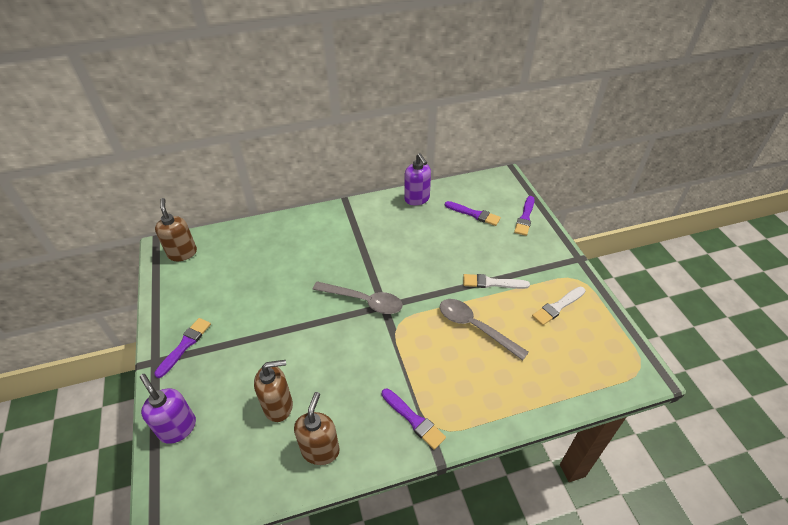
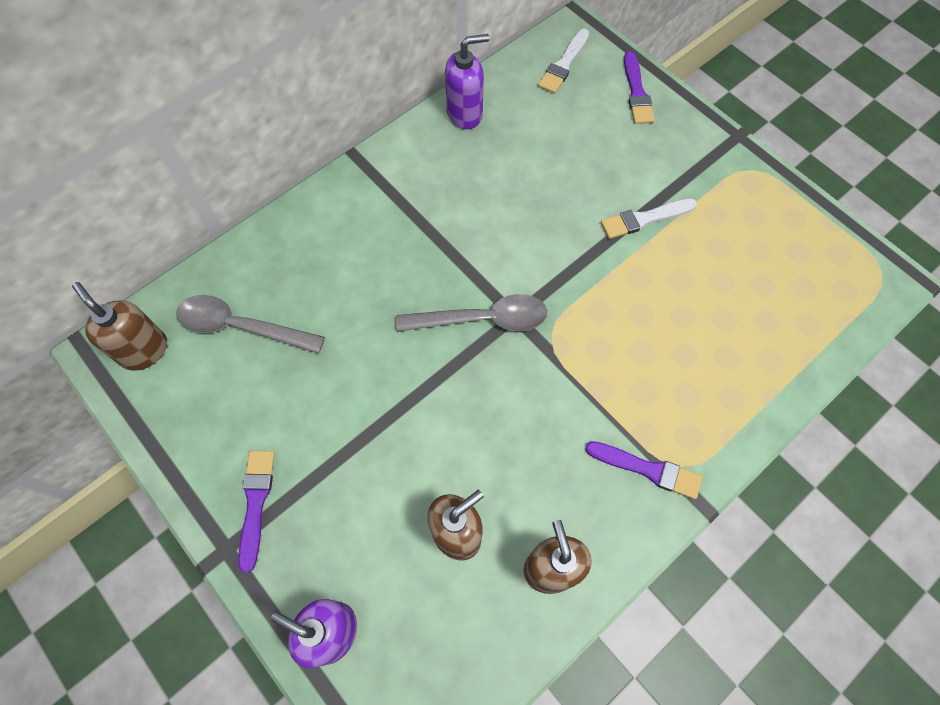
camera: 25 degrees left, 20 degrees up
(417, 199) = (465, 114): purple soap dispenser -> purple soap dispenser turned 60 degrees counterclockwise
(474, 214) = (562, 111): purple brush -> none
(475, 327) = (655, 298): grey spoon -> grey spoon (240, 326)
(557, 307) = (746, 223): white brush -> white brush (564, 64)

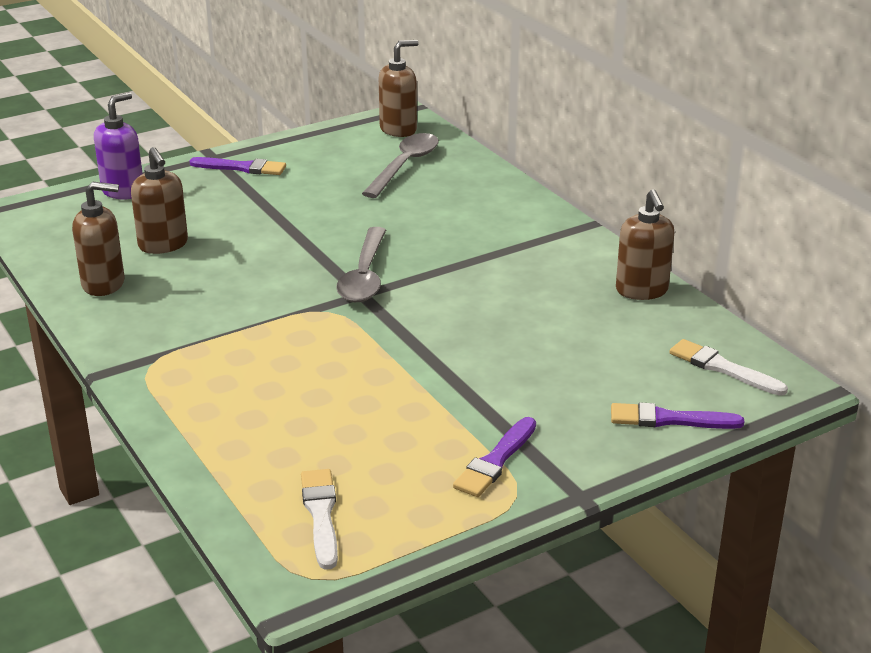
camera: 100 degrees right, 35 degrees down
(465, 114) = (642, 291): purple soap dispenser -> brown soap dispenser
(644, 219) = (458, 392): white brush -> white brush (321, 515)
(647, 469) = (158, 346): purple brush -> purple brush (495, 461)

